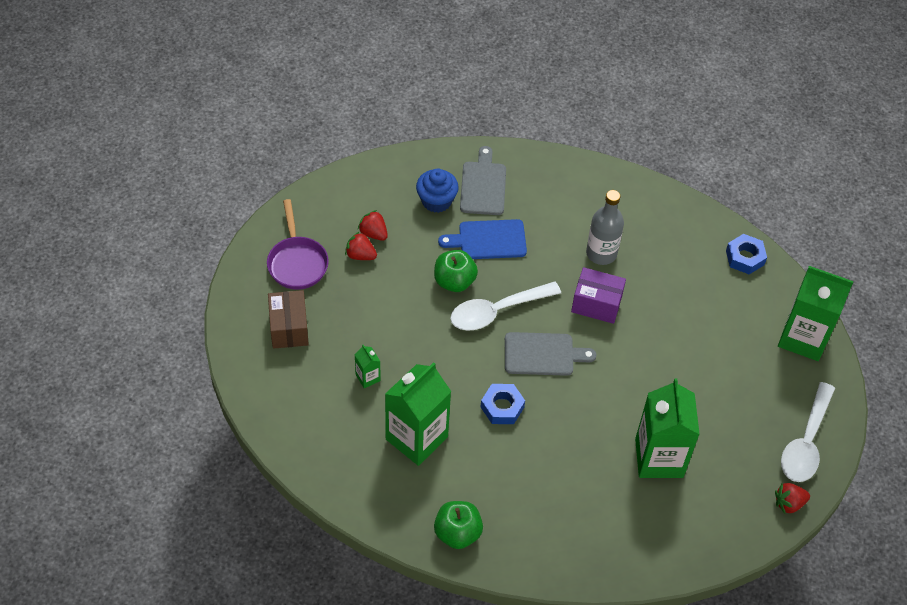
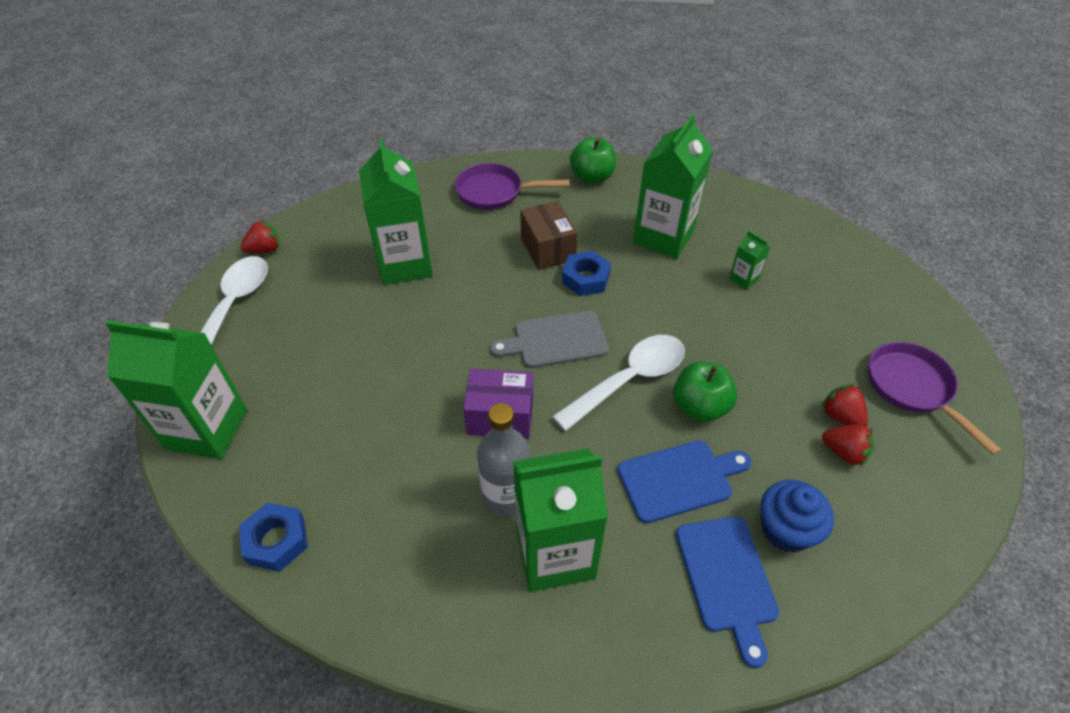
camera: 170 degrees right, 5 degrees down
(289, 328) = (862, 311): brown box -> brown box (547, 249)
(360, 255) = (840, 416): red strawberry -> red strawberry turned 135 degrees counterclockwise
(483, 185) = (727, 579): grey cutting board -> blue cutting board
(563, 533) = (495, 192): none -> purple pan
(578, 217) = (555, 553): none -> green carton

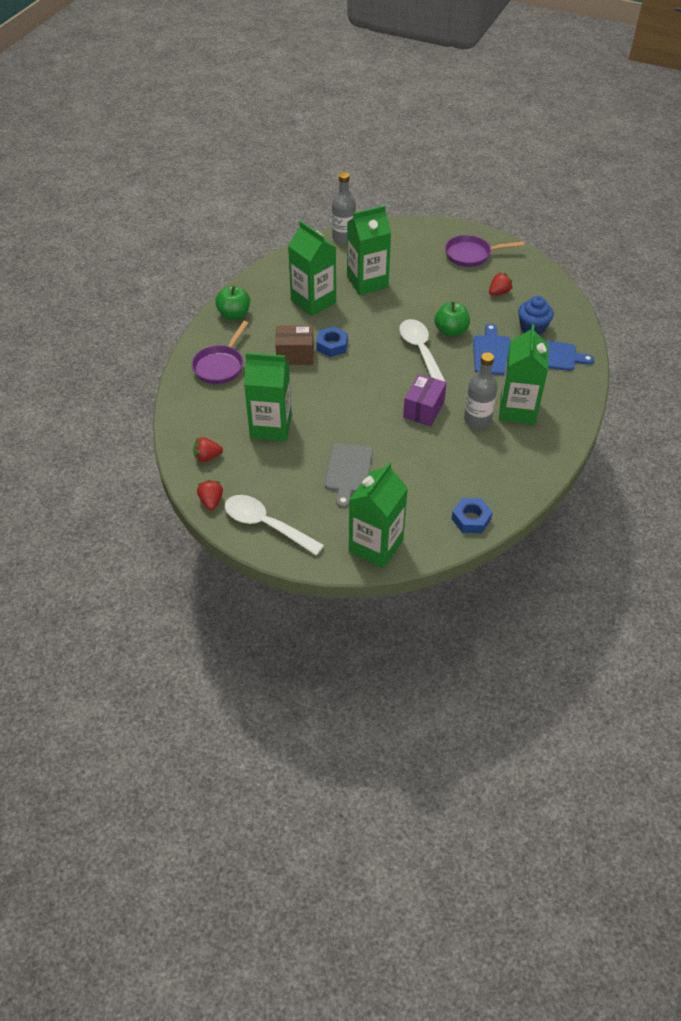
camera: 70 degrees left, 0 degrees up
(556, 340) = (377, 372): grey cutting board -> grey cutting board (348, 471)
(743, 279) = (367, 282): green carton -> green carton, size x2.33
(820, 230) = (343, 238): none -> grey bottle
(840, 416) = (477, 285): red strawberry -> red strawberry (207, 457)

